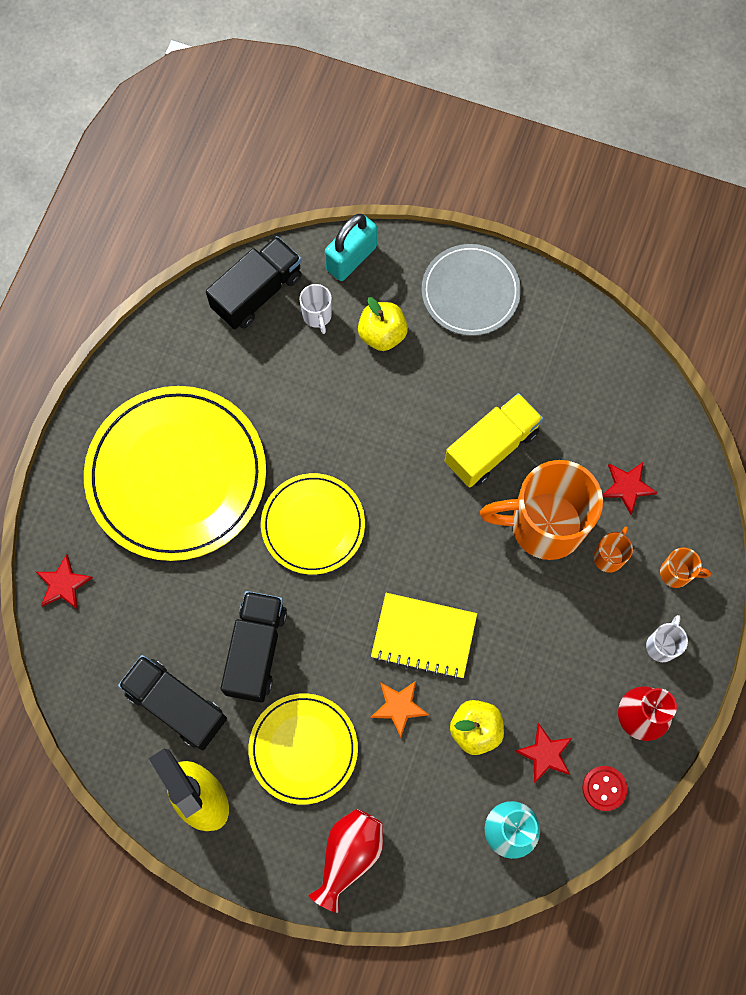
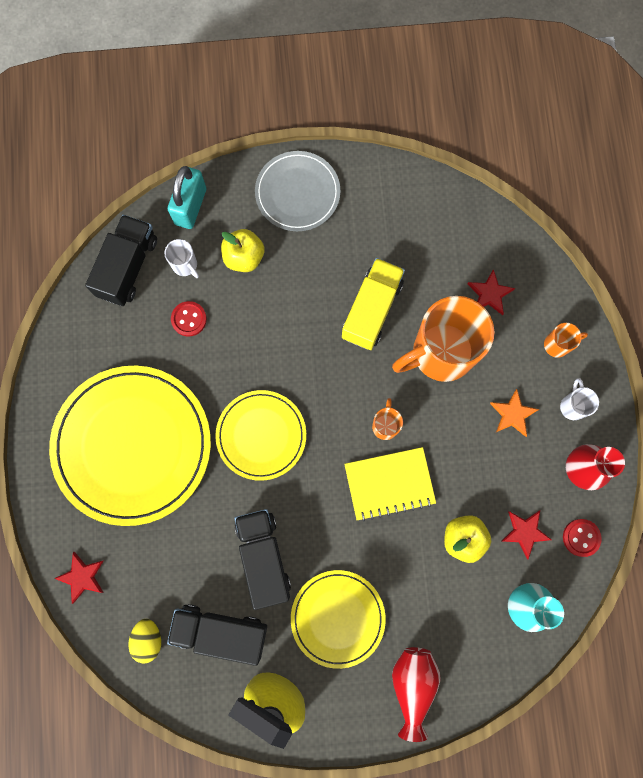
camera: 25 degrees left, 5 degrees up
(100, 678) = (148, 639): none -> yellow egg
(295, 372) = (189, 319): none -> red button
(399, 706) = (396, 549): orange star -> orange star (513, 414)
(609, 556) = (501, 355): orange mug -> orange mug (385, 425)

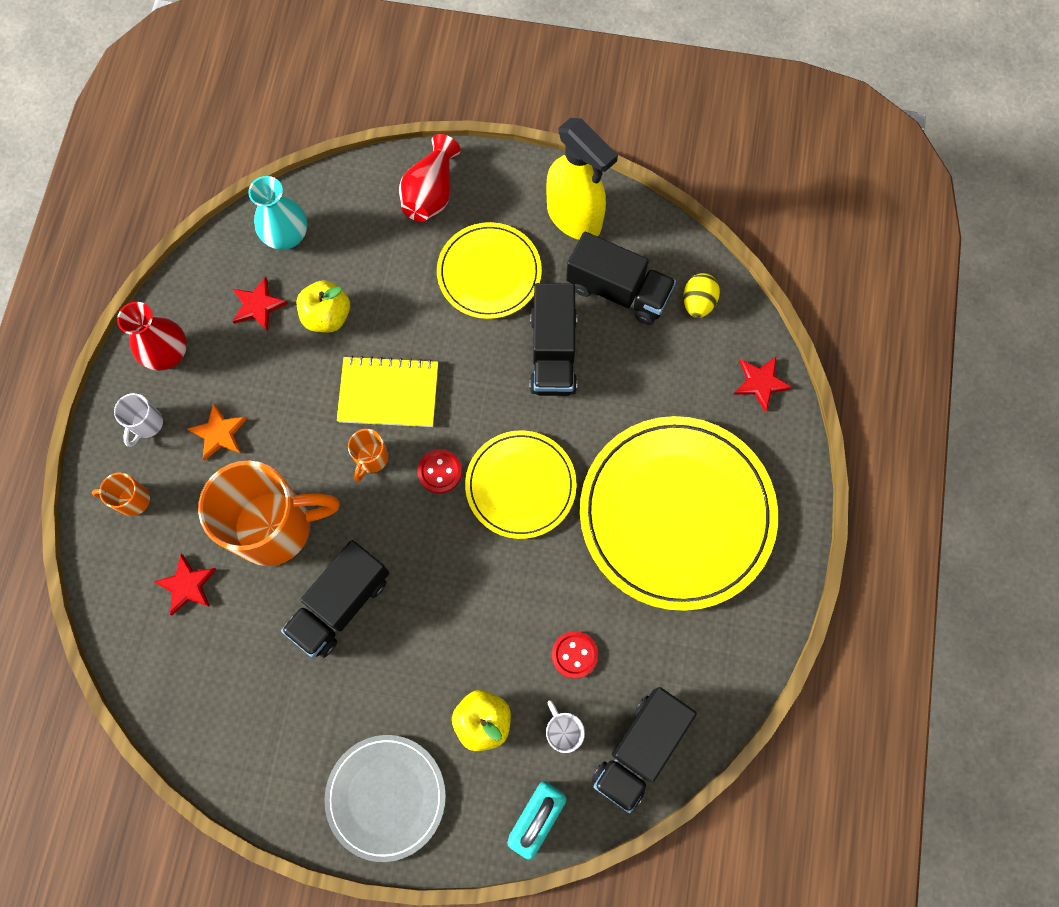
camera: 165 degrees left, 5 degrees down
(372, 310) = (341, 604): yellow truck -> black truck
(581, 537) = (200, 285): red button -> red button (440, 471)

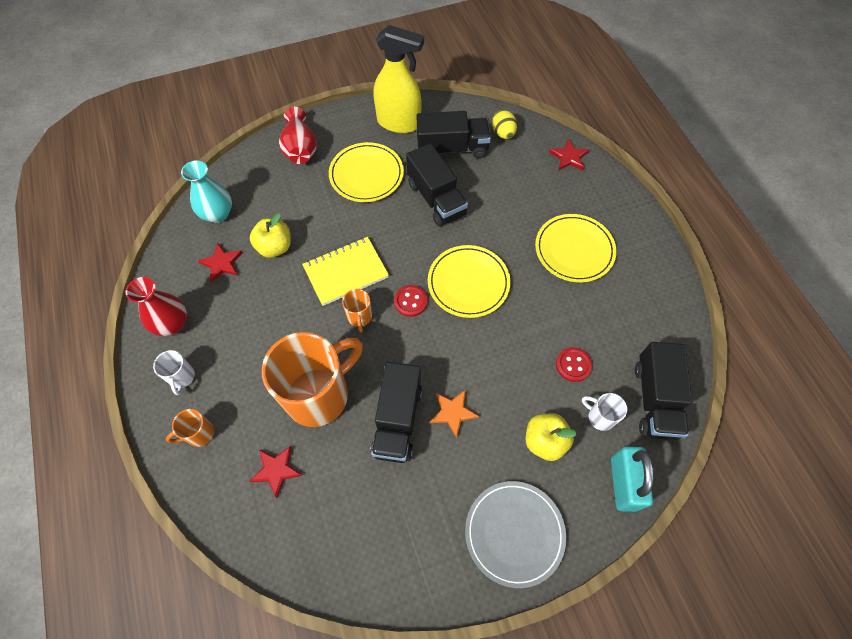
camera: 30 degrees left, 10 degrees down
(219, 433) = (240, 356): orange star -> orange star (453, 412)
(676, 514) = (574, 250): yellow plate -> yellow plate, size x0.57

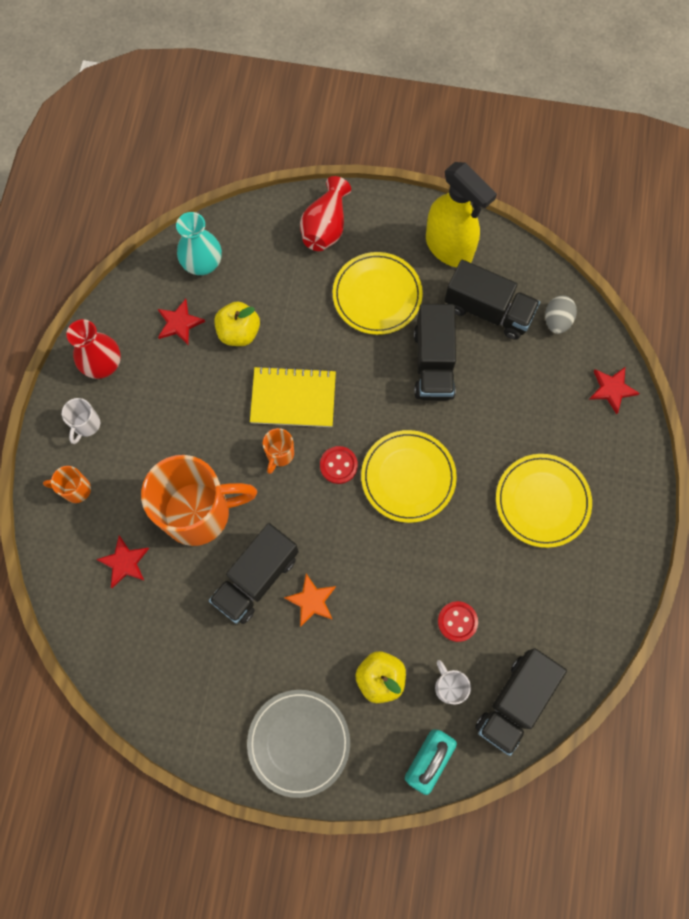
camera: 30 degrees right, 10 degrees up
(503, 133) = (557, 321): yellow egg -> grey egg

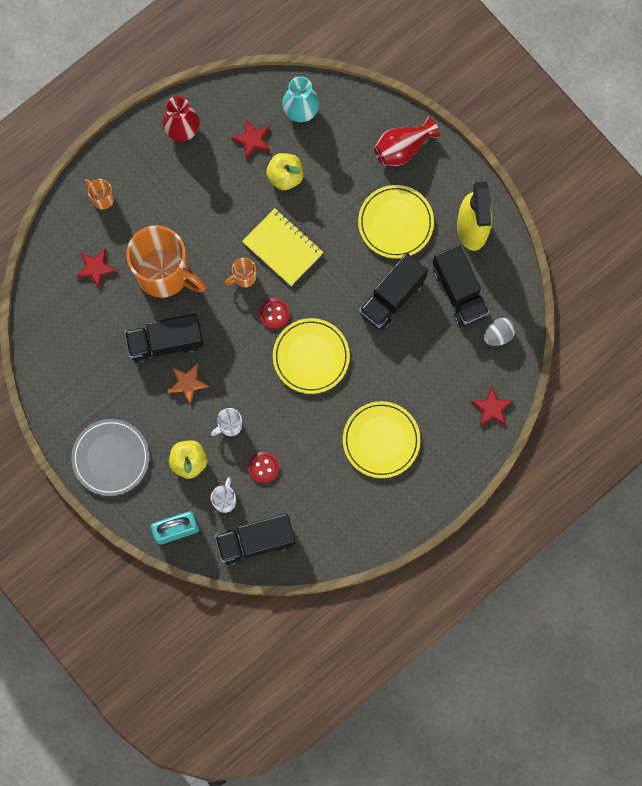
camera: 40 degrees right, 5 degrees up
(86, 425) = (141, 161): white mug -> white mug (229, 425)

